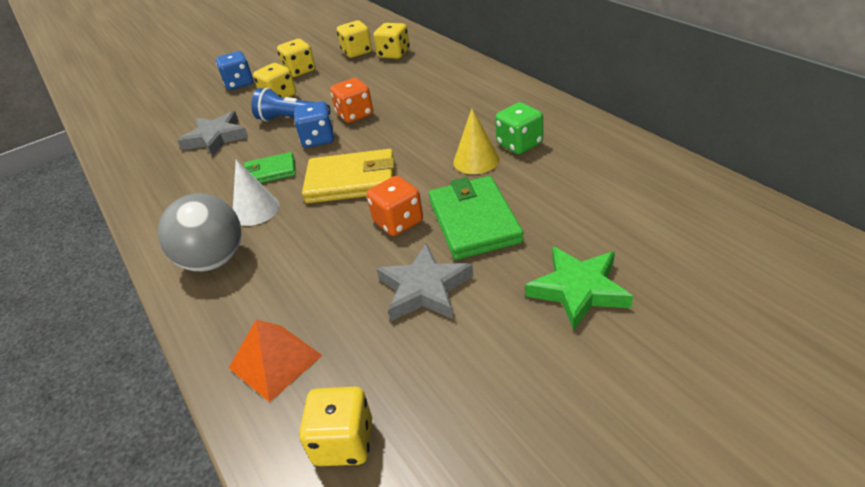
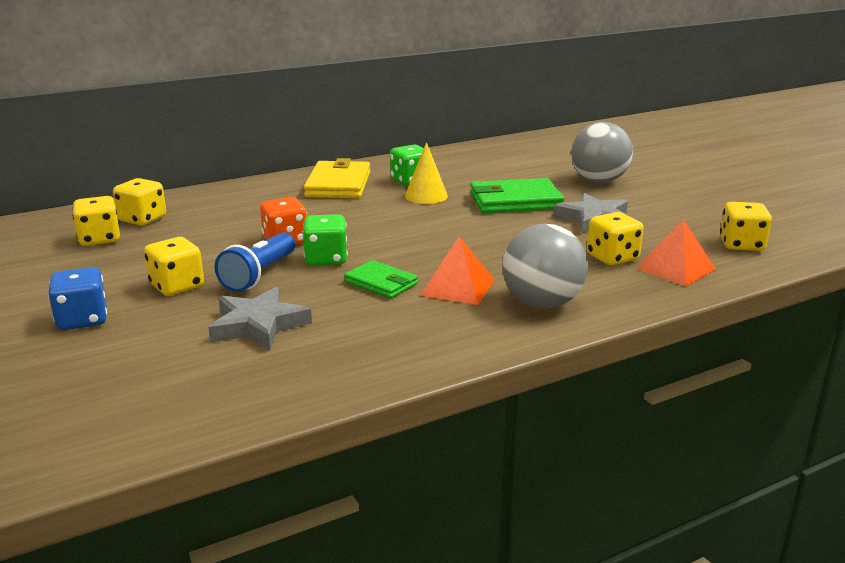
camera: 90 degrees left, 15 degrees down
(256, 210) = (458, 287): white cone -> orange pyramid
(270, 172) = (381, 283): green wallet -> green wallet turned 45 degrees counterclockwise
(300, 71) = (105, 275): yellow dice -> yellow dice (612, 258)
(318, 139) = (326, 259): blue dice -> green dice
(351, 181) = (428, 242): yellow wallet -> yellow wallet (338, 184)
(398, 222) = (506, 225): orange dice -> none
(578, 290) = (599, 181): green star -> grey ball

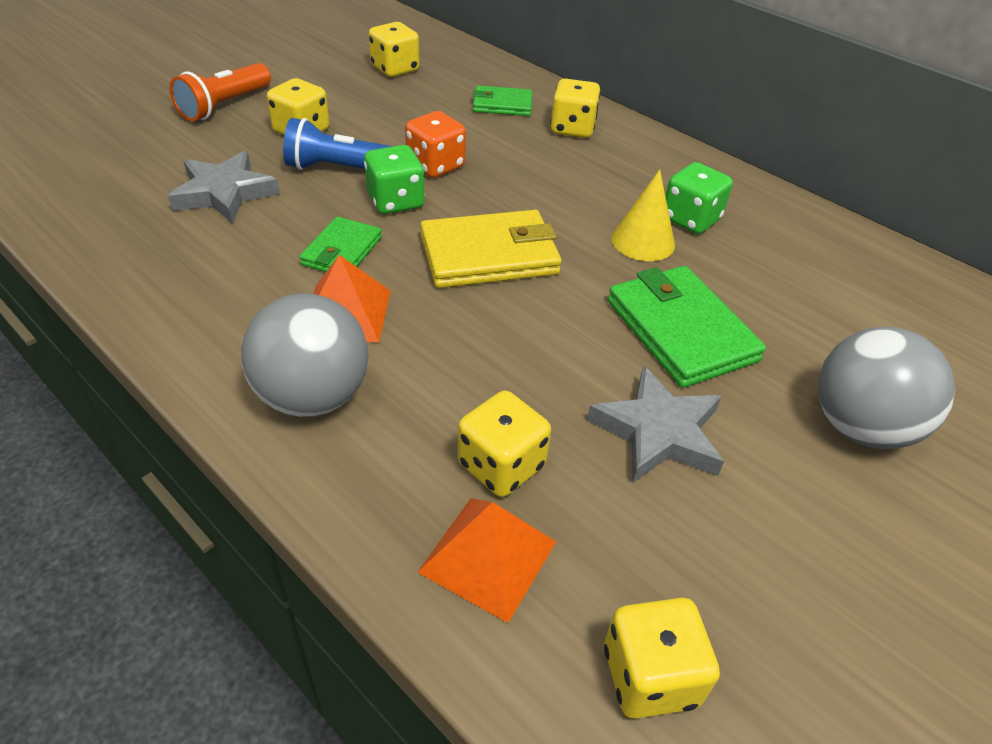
camera: 70 degrees right, 20 degrees up
(82, 320) = (224, 106): blue dice -> orange flashlight
(142, 219) = (453, 76): yellow dice -> yellow dice (572, 129)
(213, 209) = (502, 105): none -> green wallet
(338, 184) = (633, 166): yellow wallet -> yellow wallet (489, 255)

